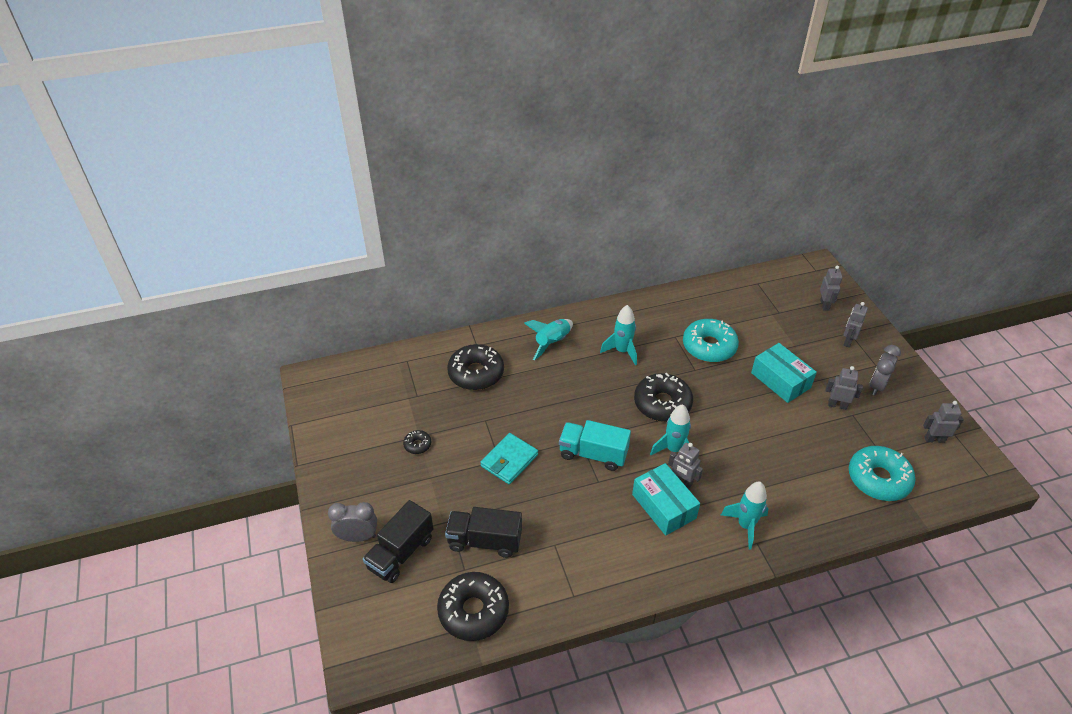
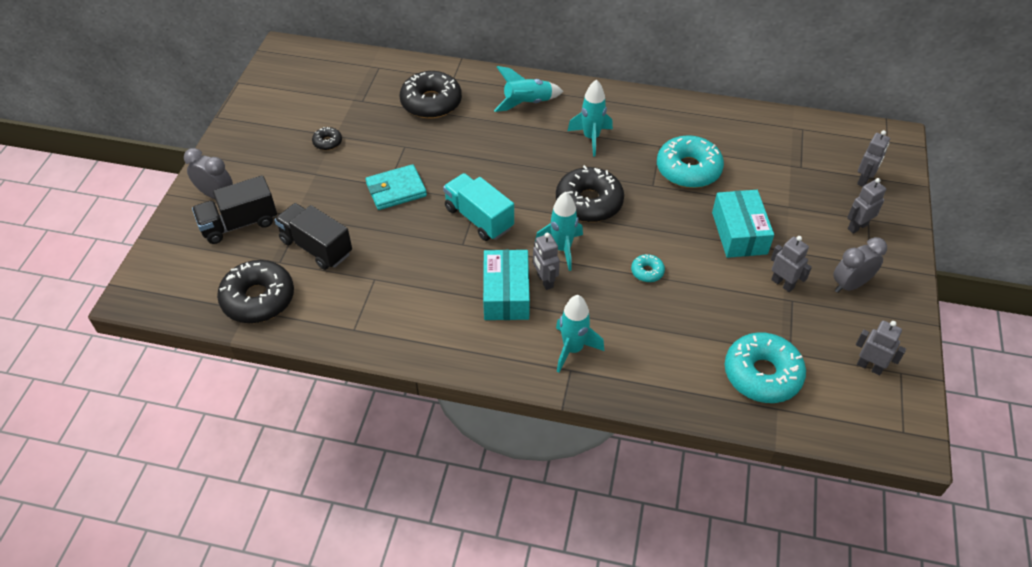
camera: 30 degrees right, 5 degrees up
(745, 439) = (647, 272): none -> turquoise donut

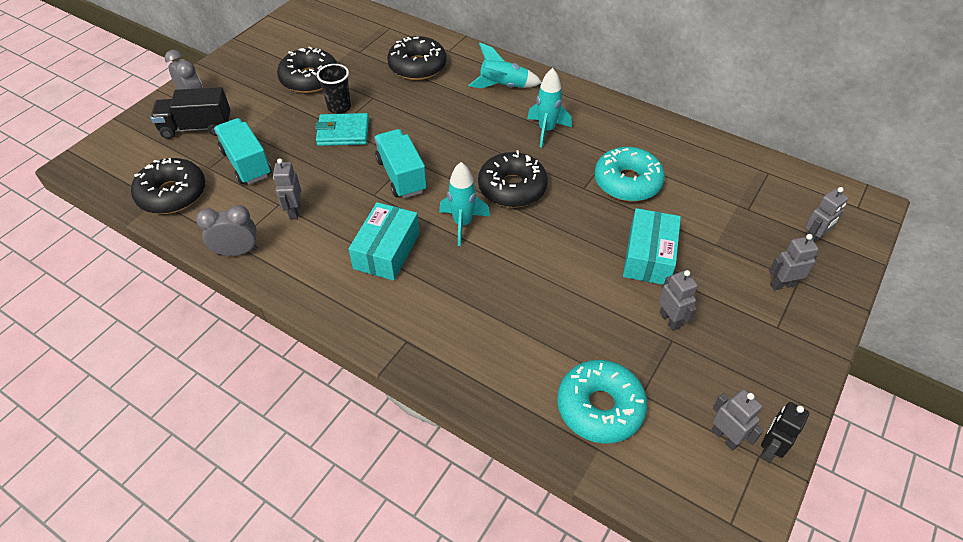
camera: 20 degrees right, 0 degrees up
(316, 247) = (246, 163): black truck -> turquoise truck
(327, 142) = (309, 79): black donut -> black donut, size x2.17
(376, 165) = (339, 107): none -> black cup
(545, 281) = (429, 249): grey robot -> grey robot (294, 211)
(573, 349) = (420, 321): turquoise rocket -> none
(647, 272) = (534, 268): turquoise donut -> none
(850, 285) = (745, 342): grey clock -> grey clock (237, 252)
(906, 365) = (769, 449): none -> black robot

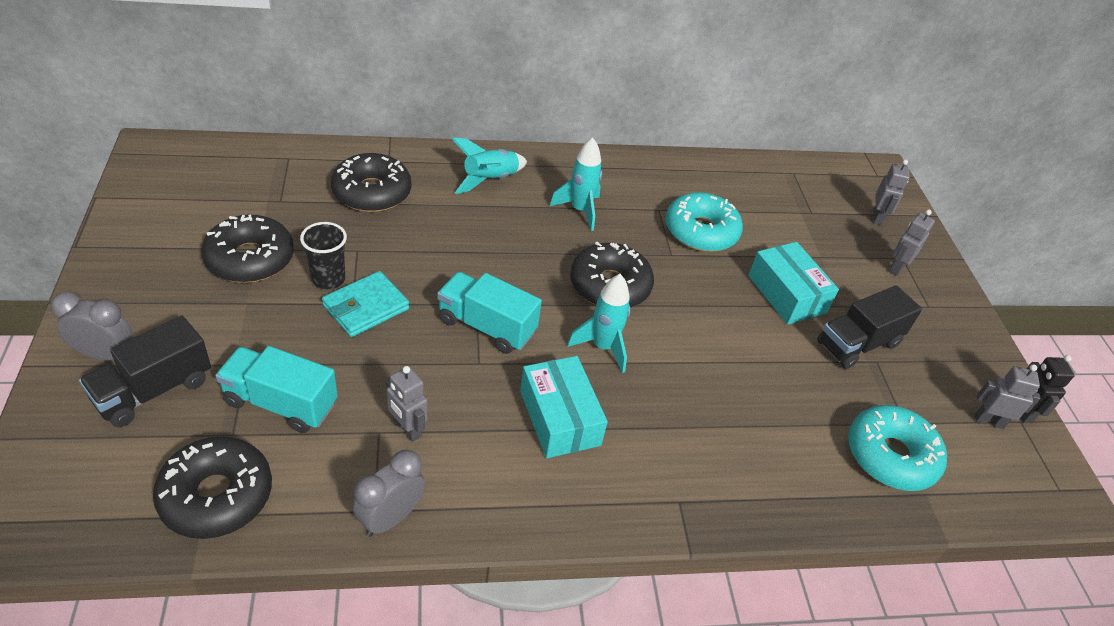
camera: 45 degrees left, 5 degrees down
(670, 320) = (858, 344): grey robot -> black truck

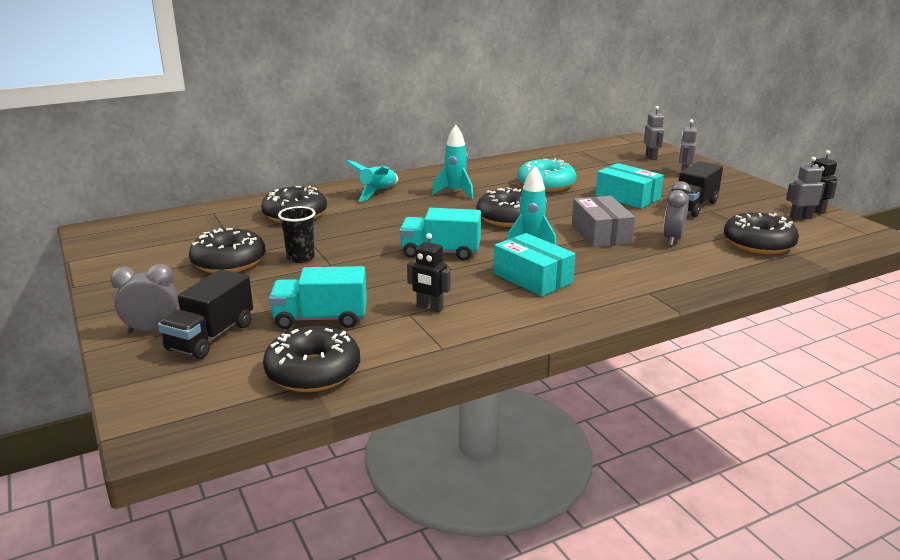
camera: 15 degrees left, 20 degrees down
(366, 307) = (342, 263): turquoise wallet -> none
(390, 518) = (458, 348): grey clock -> grey clock (672, 239)
(407, 429) = (429, 308): grey robot -> black robot
(700, 359) = (601, 234): none -> grey box
(890, 456) = (758, 244): turquoise donut -> black donut

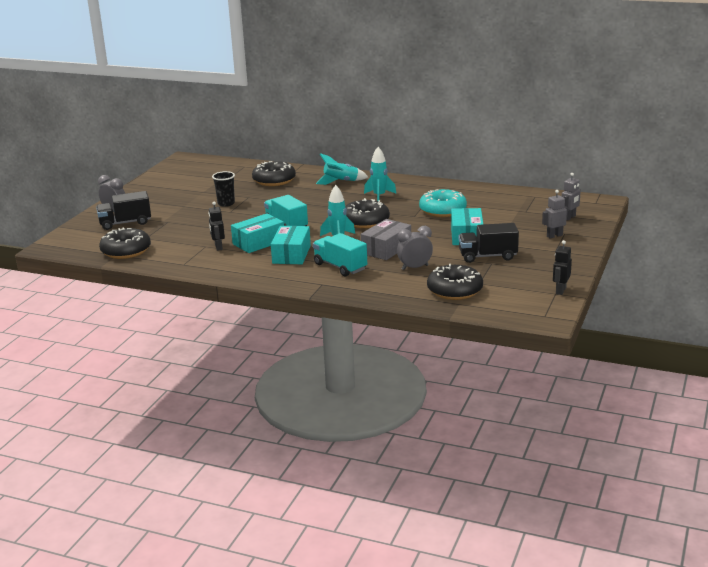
camera: 50 degrees right, 0 degrees up
(229, 262) = (197, 194): black donut -> none
(321, 319) = (172, 233): turquoise truck -> turquoise truck (340, 267)
(462, 282) = (259, 242): none -> turquoise box
(800, 218) = (533, 290): grey robot -> none

